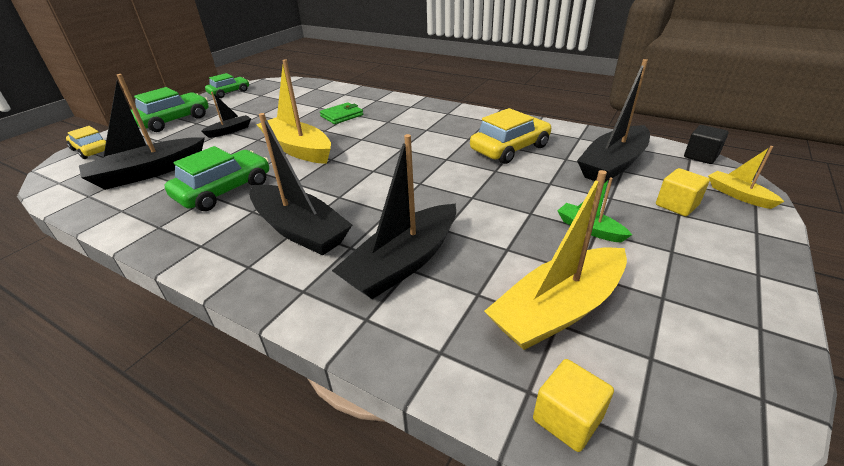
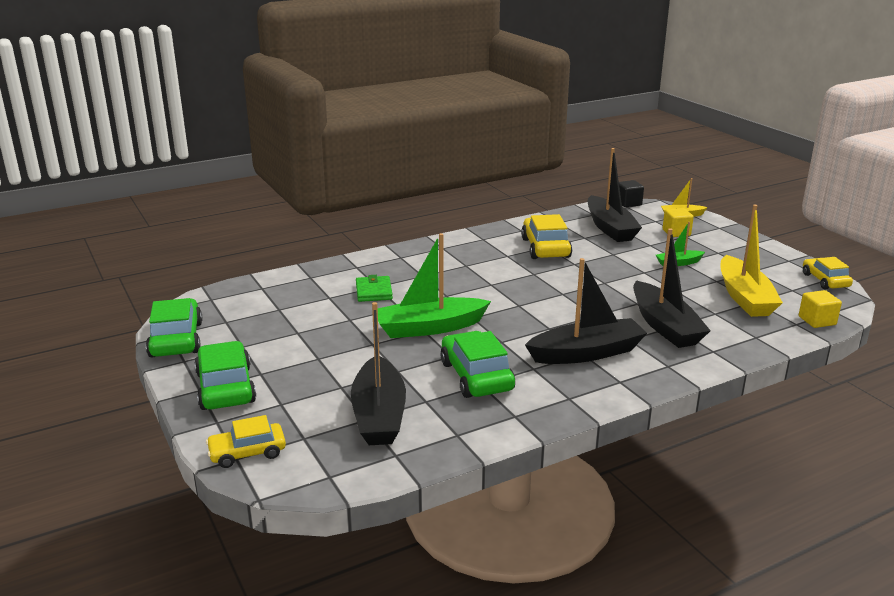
camera: 60 degrees left, 10 degrees down
(229, 92) = (176, 339): green car -> green car, size x1.53
(230, 131) = (323, 355): black boat -> none
(298, 149) = (429, 328): yellow boat -> green boat
(750, 396) = (825, 280): none -> yellow car

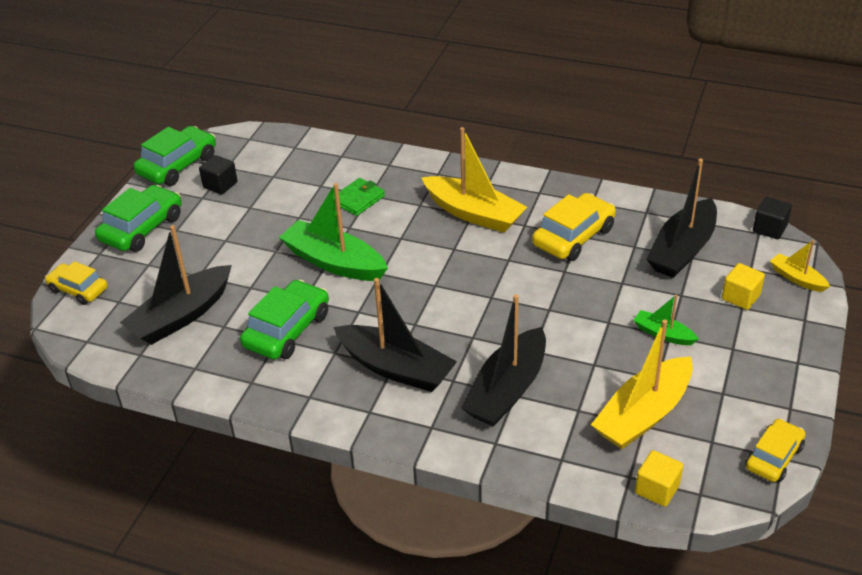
camera: 50 degrees right, 15 degrees up
(243, 333) = (220, 185): none -> black cube
(466, 264) = (474, 213): none -> yellow boat

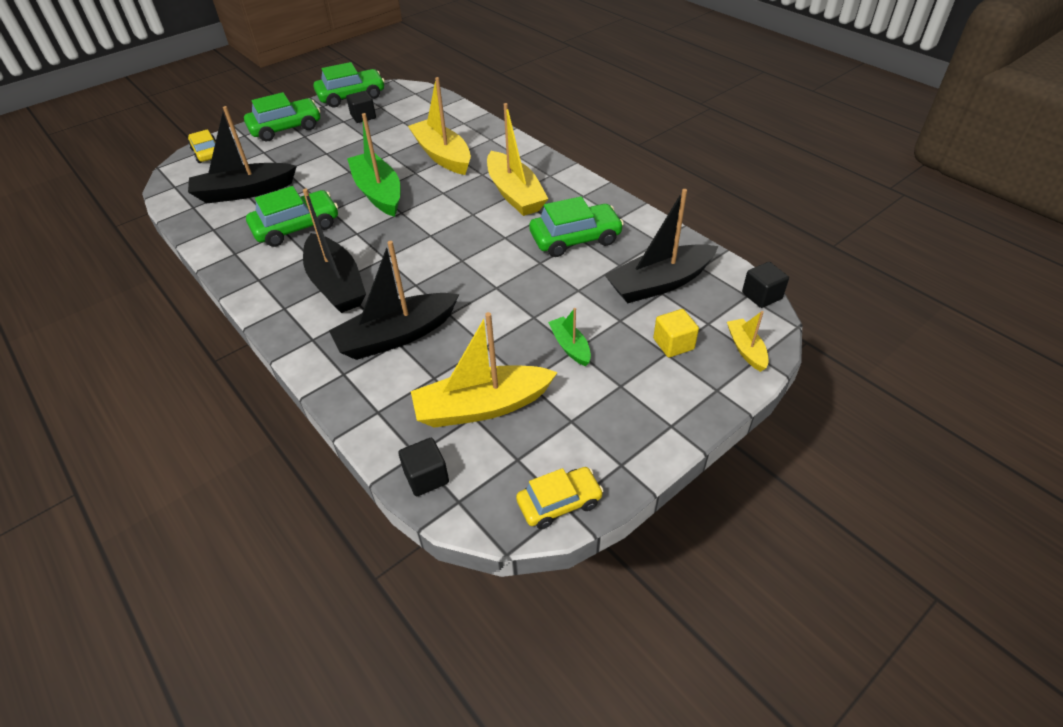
camera: 30 degrees right, 5 degrees up
(358, 199) = (442, 156): green wallet -> yellow boat
(573, 237) = (575, 239): yellow car -> green car
(657, 489) = (426, 477): yellow cube -> black cube

